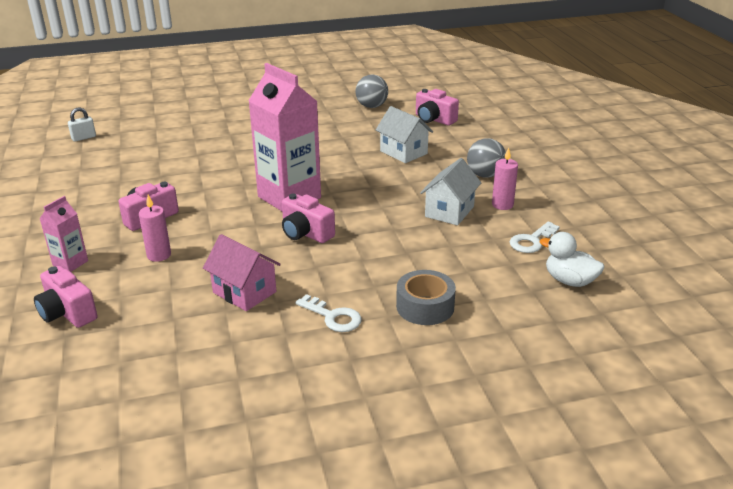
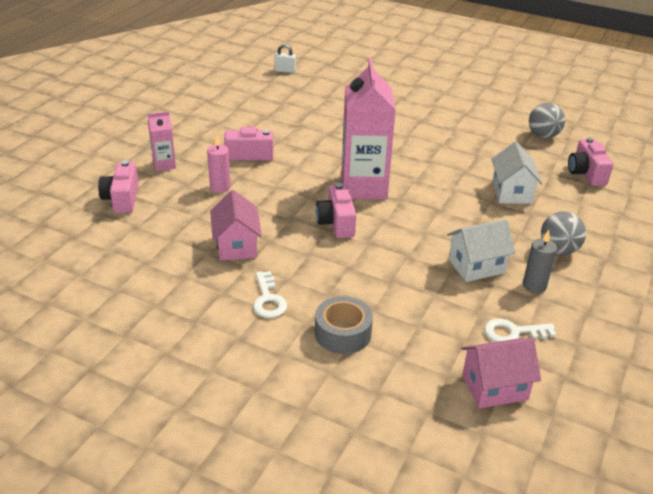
camera: 40 degrees right, 5 degrees up
(502, 205) = (534, 285): pink candle -> grey candle
(569, 281) = (494, 387): white duck -> pink house

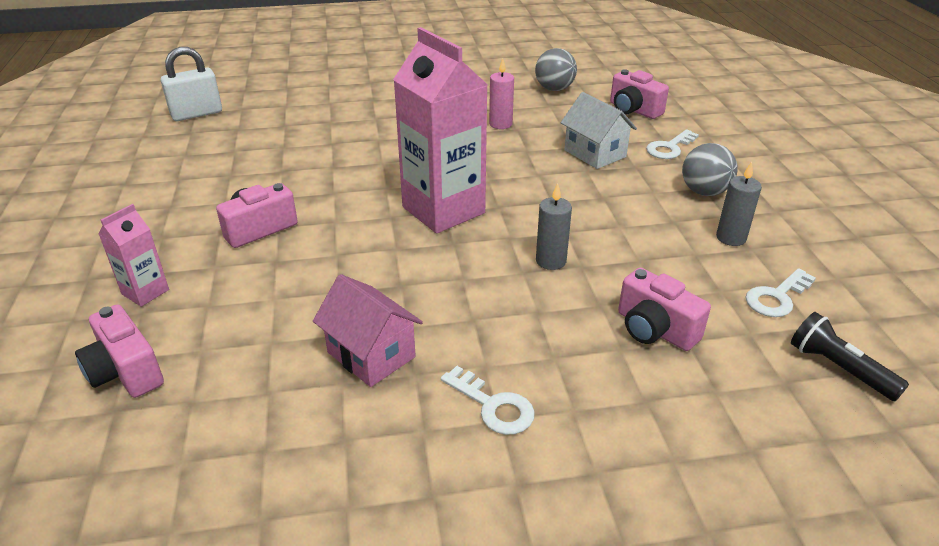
camera: 35 degrees left, 0 degrees up
(220, 187) = (263, 287): pink candle -> pink candle (500, 124)
(285, 71) = (196, 114): white padlock -> white padlock, size x1.72
(336, 223) = (462, 265): pink camera -> pink camera (655, 329)
(343, 333) = (627, 398): grey tape -> none
(392, 244) = (550, 261): none -> grey candle
(476, 266) = (658, 244): white house -> none
(494, 387) = (839, 368): pink house -> black flashlight
(575, 211) = (669, 148): none -> white key

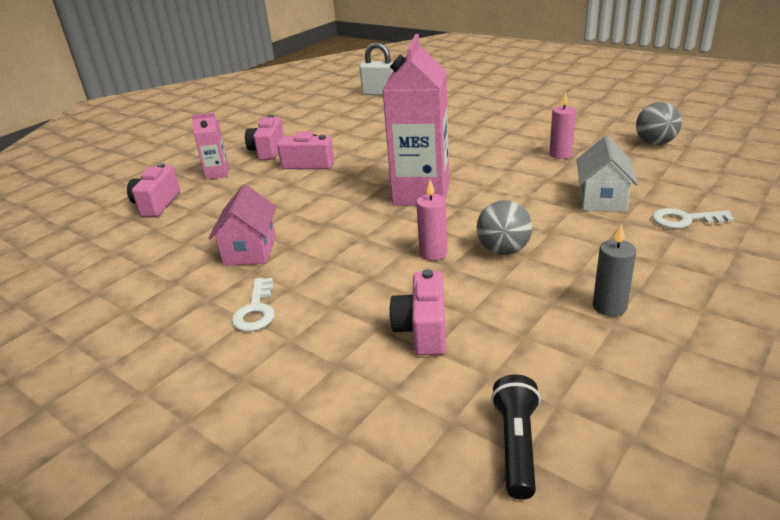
camera: 50 degrees right, 5 degrees down
(550, 261) = (433, 253): grey candle -> pink candle
(633, 110) = (705, 180): pink camera -> pink camera (268, 151)
(704, 192) = (652, 264): grey ball -> grey ball (503, 250)
(777, 297) = (564, 367): white key -> none

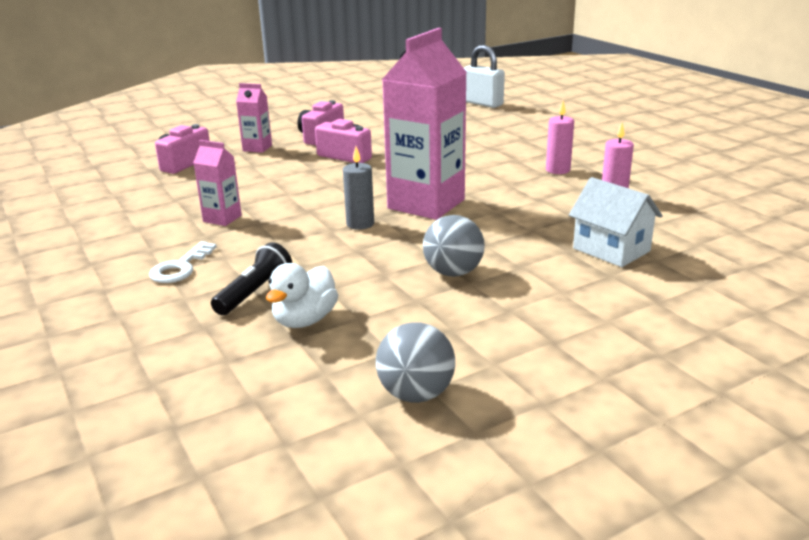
camera: 20 degrees right, 5 degrees down
(250, 250) = (222, 218): pink house -> pink carton
(423, 330) = (305, 320): pink camera -> white duck
(433, 253) = (382, 259): pink candle -> pink candle (558, 170)
(516, 445) = (289, 435): black flashlight -> black flashlight (254, 293)
(602, 199) = (611, 250): white house -> white house turned 75 degrees counterclockwise
(609, 307) = (506, 348): grey candle -> grey candle (360, 224)
(655, 143) = (739, 207): grey ball -> grey ball (416, 394)
(684, 220) = (684, 290): white key -> none

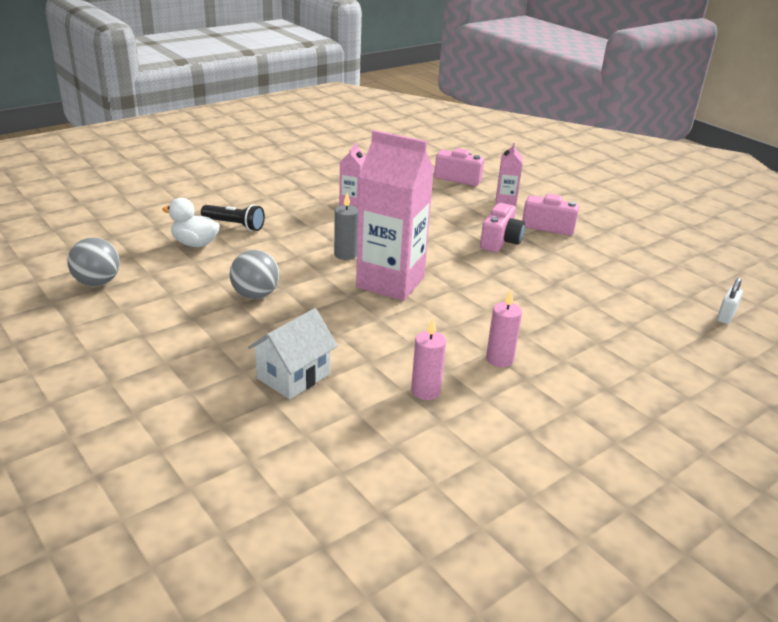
camera: 80 degrees right, 5 degrees up
(180, 267) = (273, 199): white key -> none
(482, 103) = (725, 316): white padlock -> white padlock, size x0.58

